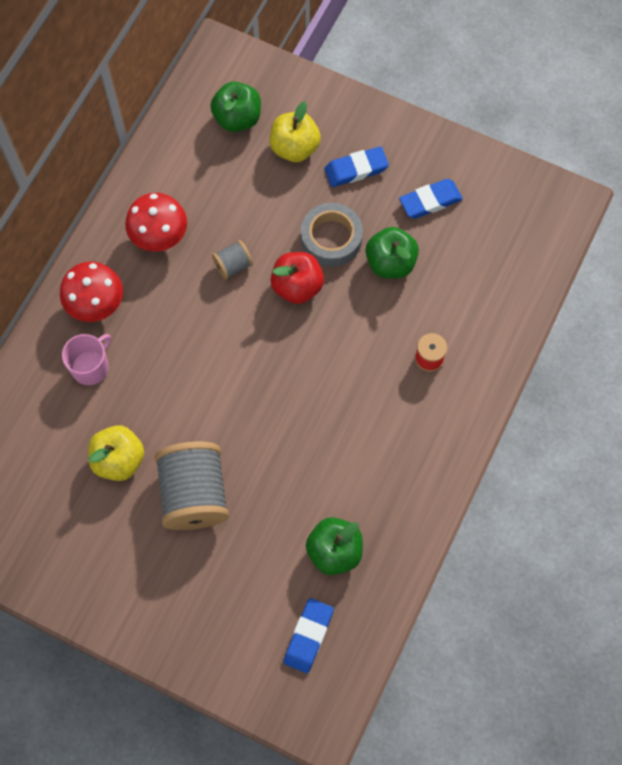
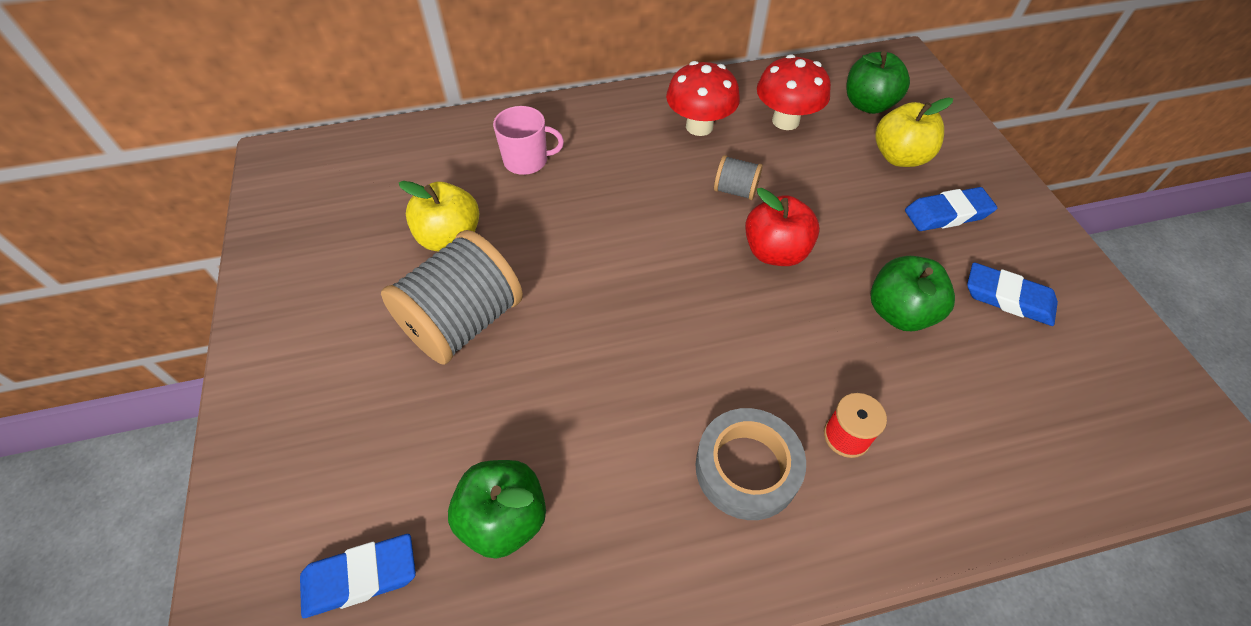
camera: 50 degrees right, 15 degrees down
(96, 305) = (590, 128): red mushroom -> red mushroom (785, 121)
(331, 238) = (856, 244): grey tape -> grey tape (747, 468)
(356, 169) = (947, 214): blue eraser -> blue eraser turned 45 degrees counterclockwise

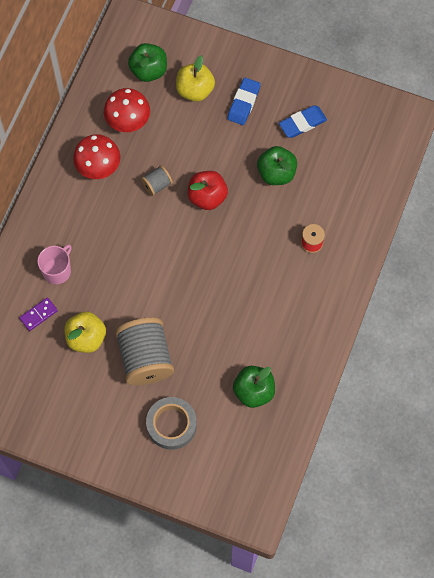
camera: 55 degrees left, 15 degrees up
(360, 577) = (240, 454): blue eraser -> none
(450, 175) = (38, 314): none -> purple domino
(747, 468) = (297, 289): grey tape -> grey tape (171, 425)

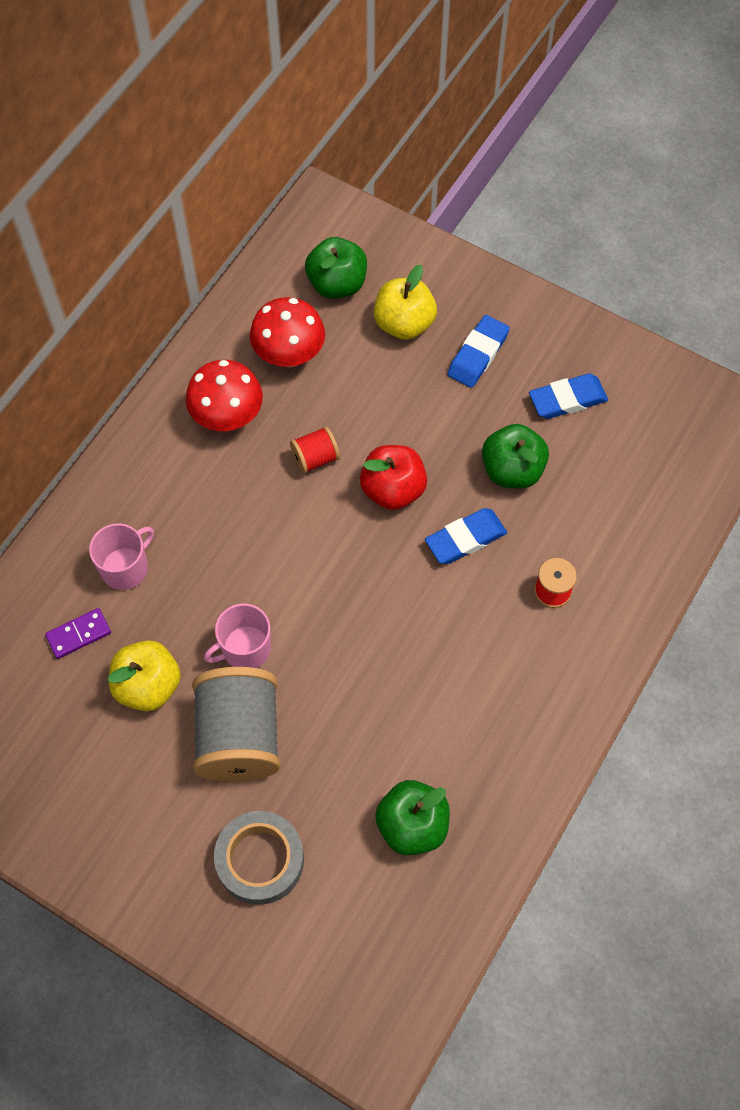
camera: 10 degrees right, 5 degrees down
(138, 307) = (245, 649): none -> pink mug
(157, 184) = (315, 458): grey spool -> red spool
(255, 220) = (465, 539): none -> blue eraser

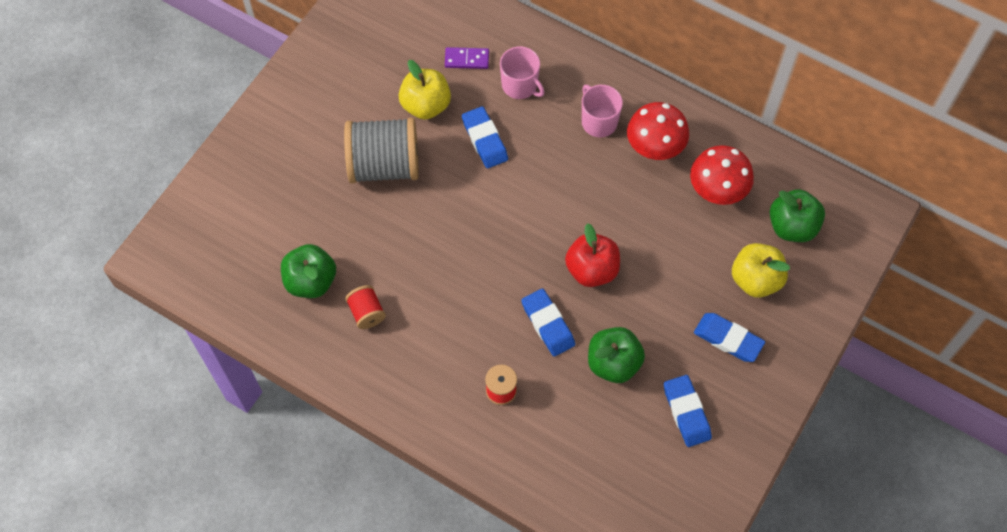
camera: 90 degrees right, 0 degrees up
(78, 634) = (467, 59): purple domino -> purple domino turned 60 degrees counterclockwise
(206, 611) = (484, 140): none -> blue eraser
(245, 649) = (453, 167): pink mug -> pink mug (598, 121)
(260, 860) = (292, 181): grey tape -> none
(315, 458) = (619, 212): red spool -> red spool (366, 313)

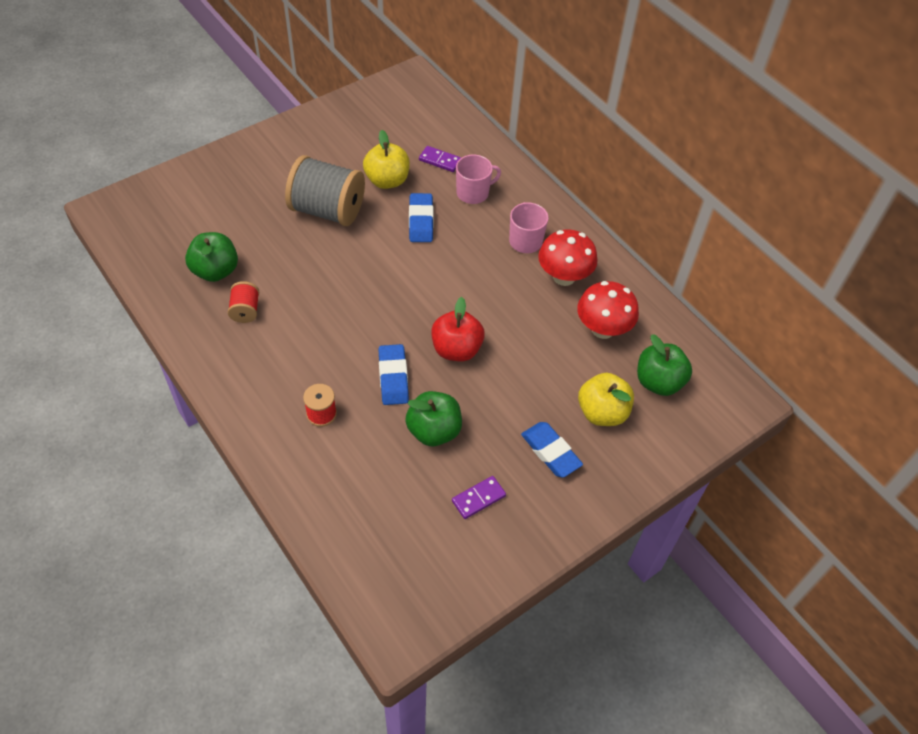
camera: 20 degrees right, 10 degrees down
(520, 85) = (473, 193): pink mug -> pink mug turned 90 degrees counterclockwise
(686, 412) = (478, 498): blue eraser -> purple domino

